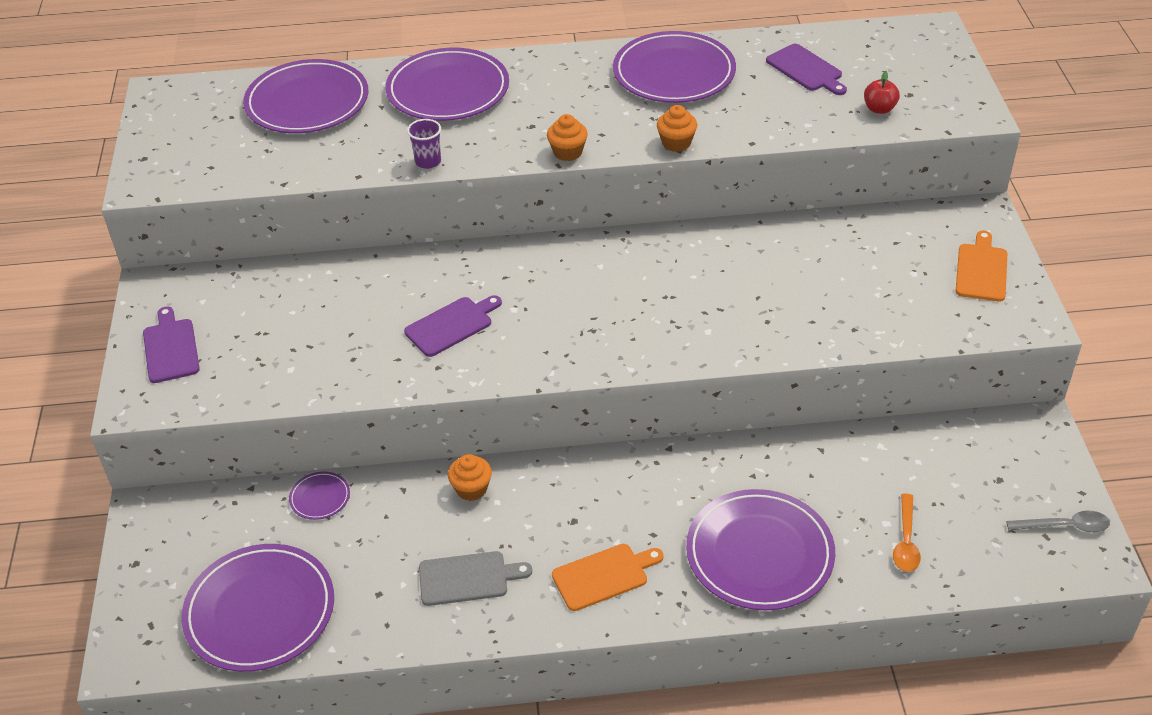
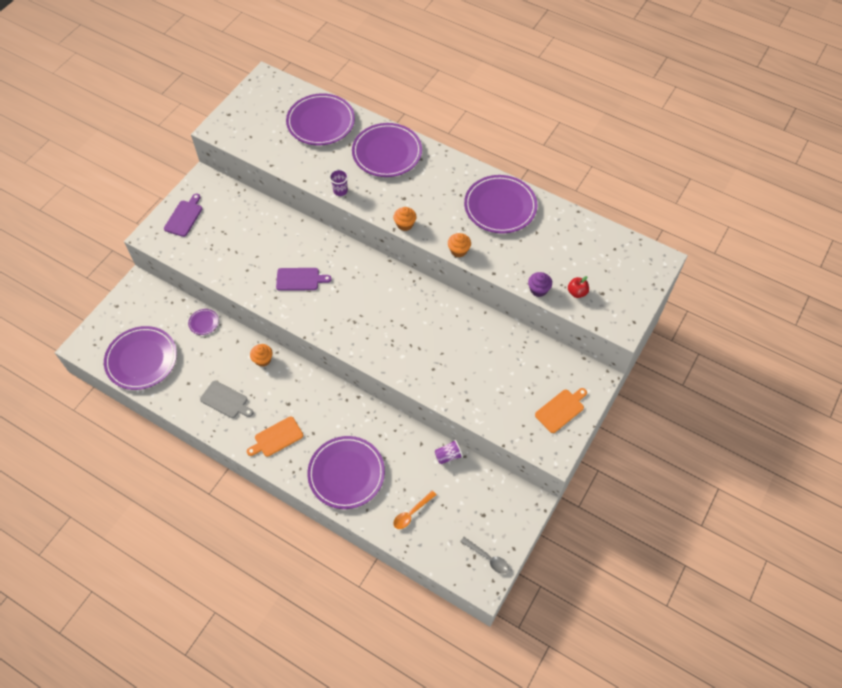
camera: 35 degrees right, 15 degrees up
(604, 576) = (276, 437): orange cutting board -> orange cutting board turned 135 degrees clockwise
(806, 70) = (566, 245): purple cutting board -> none
(829, 130) = (538, 290): none -> purple cupcake
(873, 440) = (448, 456): none -> purple cup

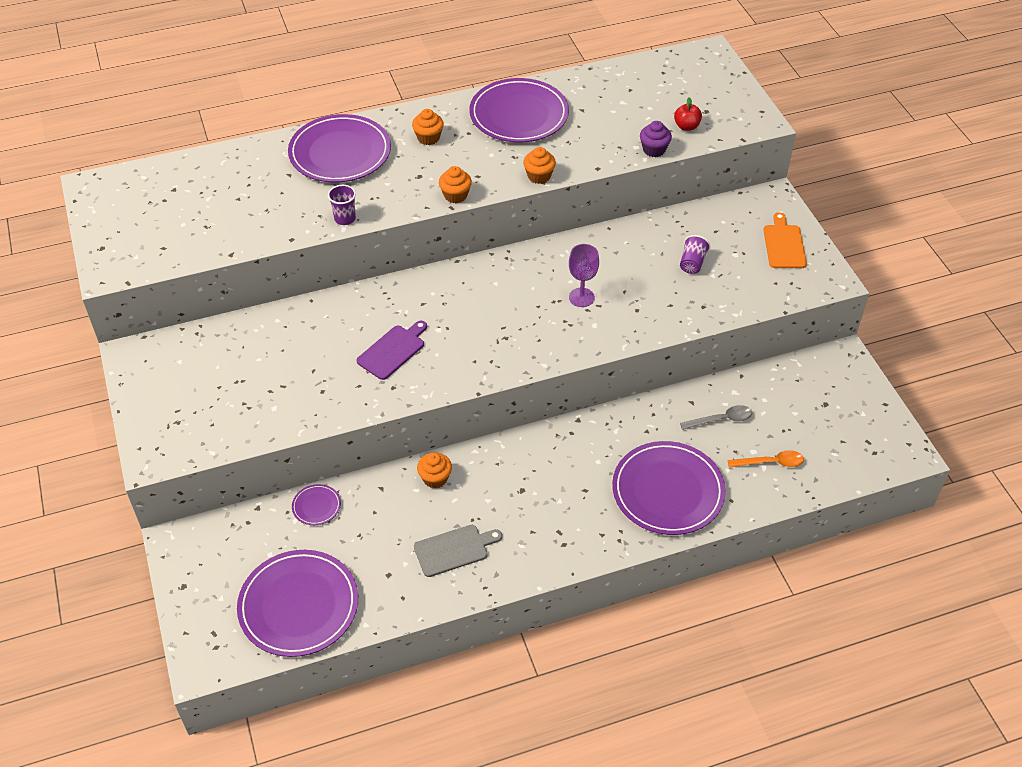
camera: 50 degrees left, 10 degrees down
(184, 217) = (167, 406): purple cutting board -> none
(276, 437) = (557, 529): orange cutting board -> none
(321, 122) = (225, 178): purple plate -> none
(412, 513) = (770, 462): orange spoon -> orange spoon turned 90 degrees counterclockwise
(417, 336) = (581, 297): none -> purple goblet
(438, 180) = (428, 138): none -> orange cupcake
(448, 456) = (728, 388): purple cup -> purple cup (692, 263)
(487, 558) = (879, 432): grey spoon -> grey spoon (721, 419)

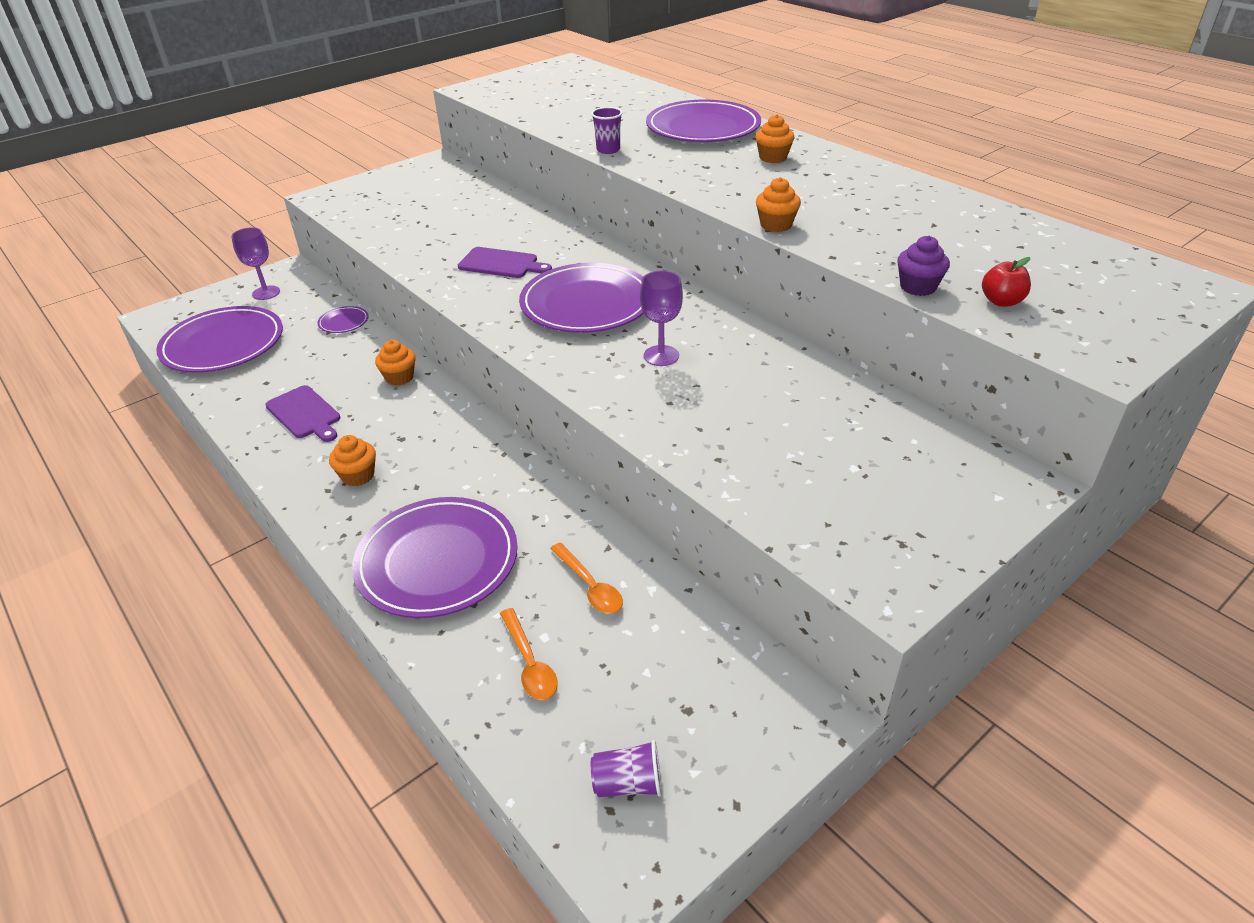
camera: 70 degrees right, 10 degrees down
(214, 564) = (266, 293): none -> purple goblet
(454, 550) = (305, 414): grey cutting board -> purple cutting board
(455, 195) = (694, 189): orange cupcake -> orange cupcake (358, 476)
(519, 115) = (872, 192): purple plate -> purple plate (586, 303)
(692, 263) = (799, 430): purple cup -> purple cup (628, 783)
(721, 419) = (590, 586): grey spoon -> orange spoon
(784, 244) = (925, 515): orange cutting board -> none

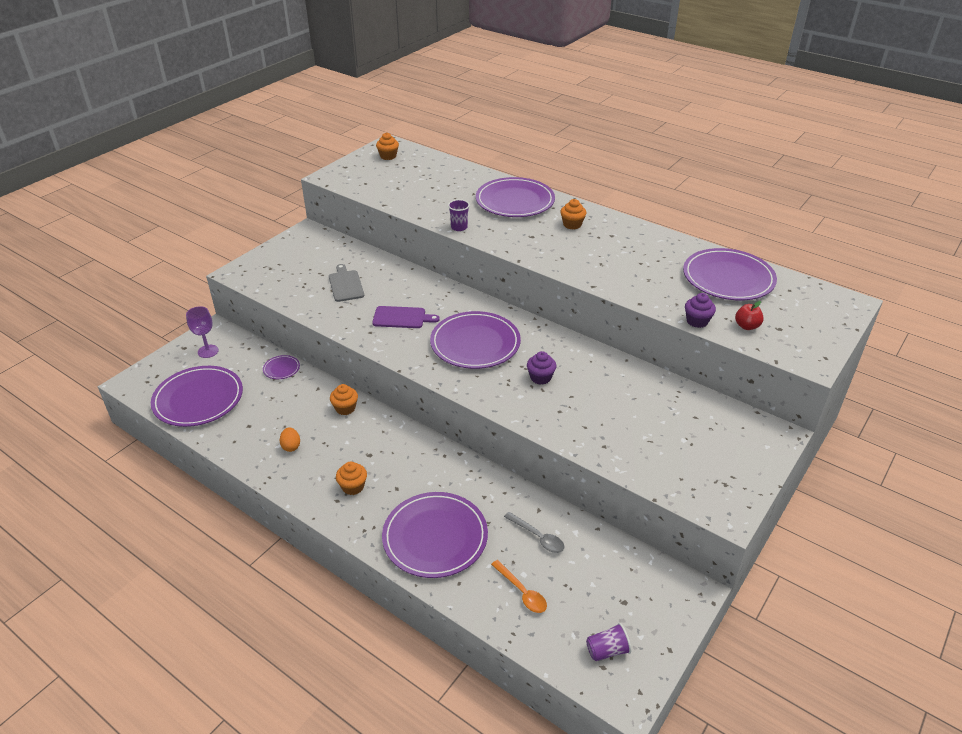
camera: 15 degrees left, 0 degrees up
(305, 414) = (291, 446): purple cutting board -> orange egg
(449, 220) = (345, 284): none -> grey cutting board
(590, 586) = (538, 537): orange spoon -> grey spoon
(661, 356) = (540, 377): purple goblet -> purple cupcake
(776, 225) = (596, 282): orange cupcake -> orange cupcake (388, 156)
(993, 238) = (728, 278): none -> purple plate

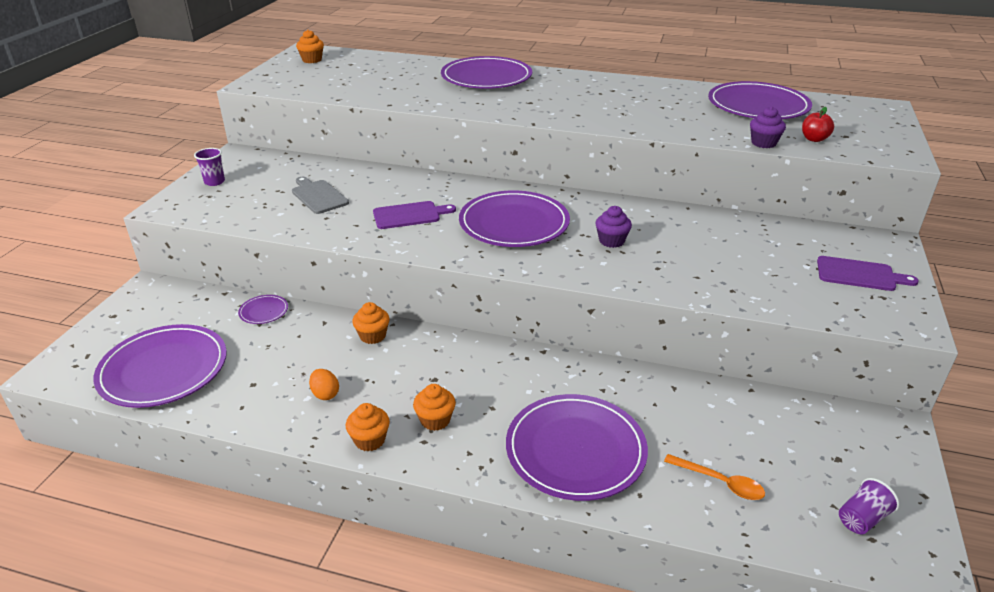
camera: 20 degrees left, 5 degrees down
(208, 351) = (150, 313): purple goblet -> none
(459, 227) = (442, 106): purple cup -> purple cup (214, 182)
(538, 537) = (694, 416): grey spoon -> none
(572, 224) = (564, 87): orange cupcake -> orange cupcake (370, 440)
(723, 459) = (859, 274): none -> purple cutting board

